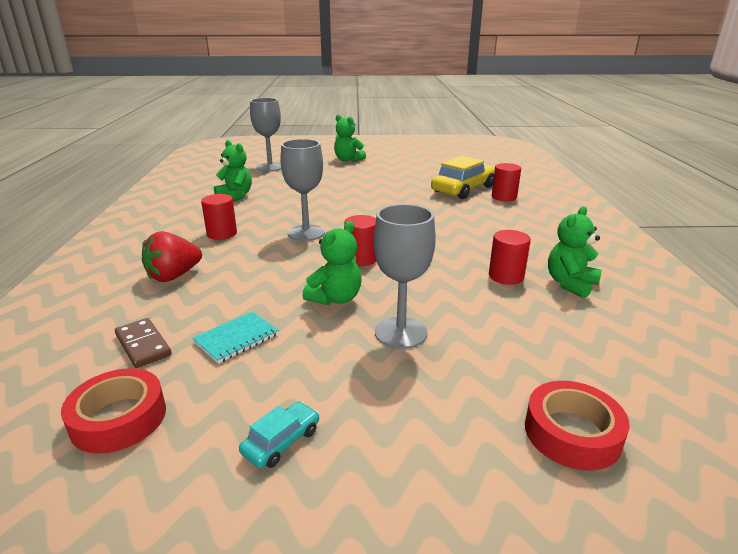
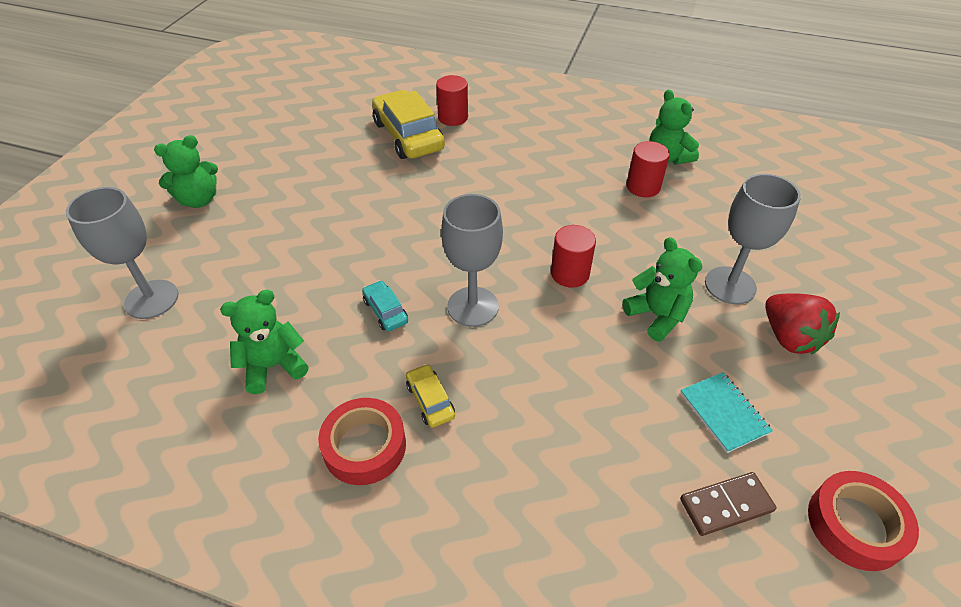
camera: 70 degrees left, 20 degrees up
(174, 276) = (554, 468): red strawberry -> red strawberry (789, 337)
(222, 234) = (430, 400): red cylinder -> yellow car
(281, 441) = (880, 399): turquoise car -> turquoise car (385, 311)
(572, 433) = (863, 239): red tape -> red tape (364, 446)

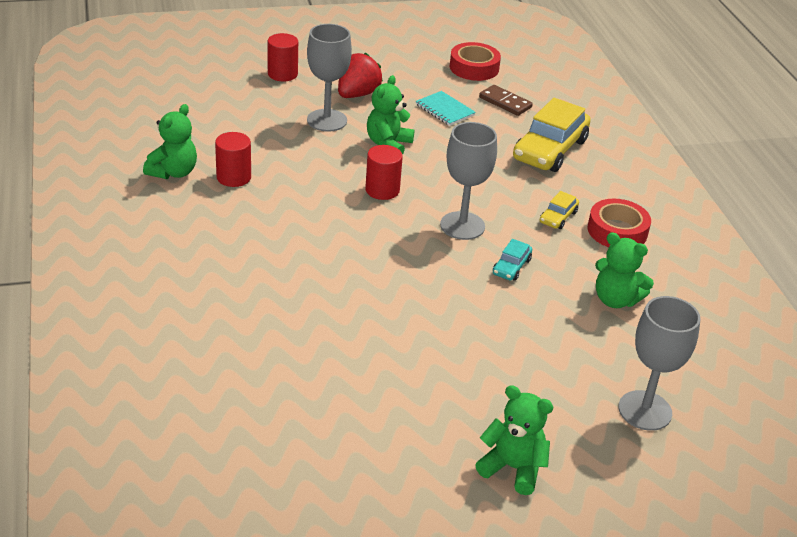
camera: 125 degrees left, 10 degrees down
(408, 136) = (264, 355): yellow car -> yellow car (550, 150)
(453, 117) = (200, 334): red cylinder -> red cylinder (282, 74)
(723, 413) = (445, 110): turquoise notebook -> turquoise notebook turned 75 degrees counterclockwise

